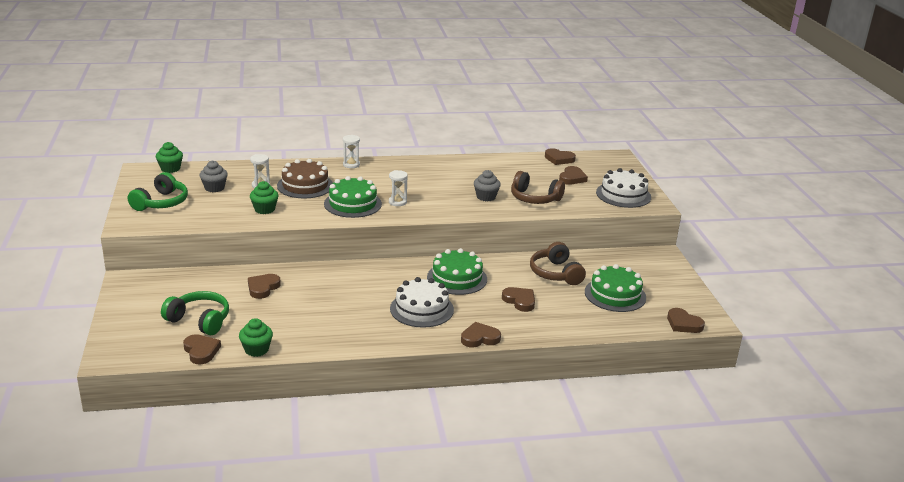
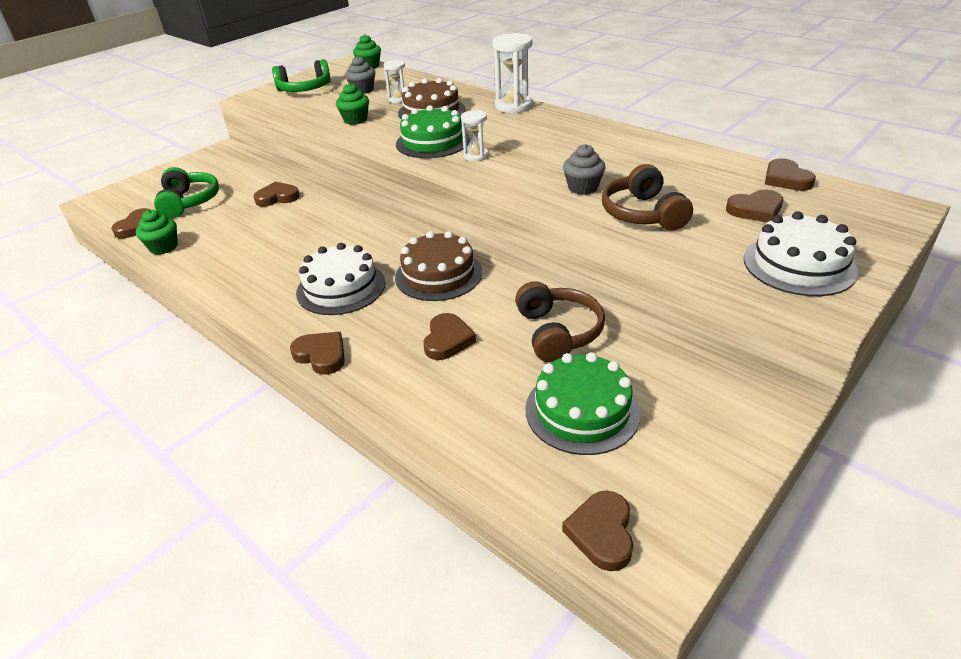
camera: 55 degrees right, 10 degrees up
(351, 165) = (513, 106): white hourglass -> white hourglass, size x1.73
(457, 278) = (438, 274): green cake -> brown cake
(555, 273) = (558, 332): brown headphones -> brown headphones turned 135 degrees clockwise

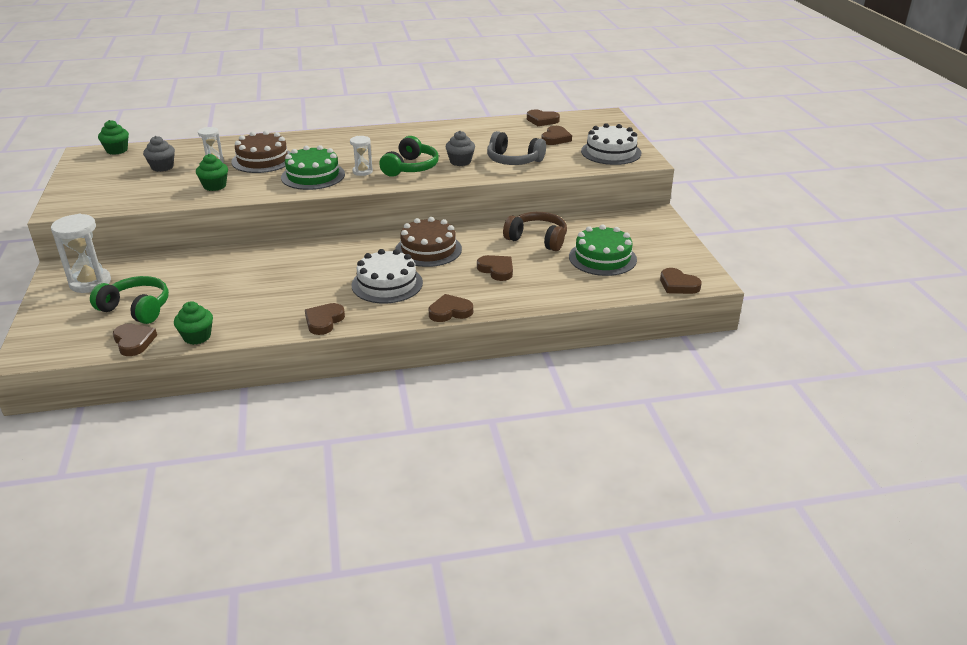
camera: 55 degrees left, 5 degrees down
(277, 197) = (212, 270): brown heart -> brown heart (324, 321)
(305, 89) = (101, 185): green headphones -> green headphones (411, 168)
(513, 106) = (315, 137): white hourglass -> white hourglass (90, 283)
(642, 214) = (513, 160): brown headphones -> grey headphones

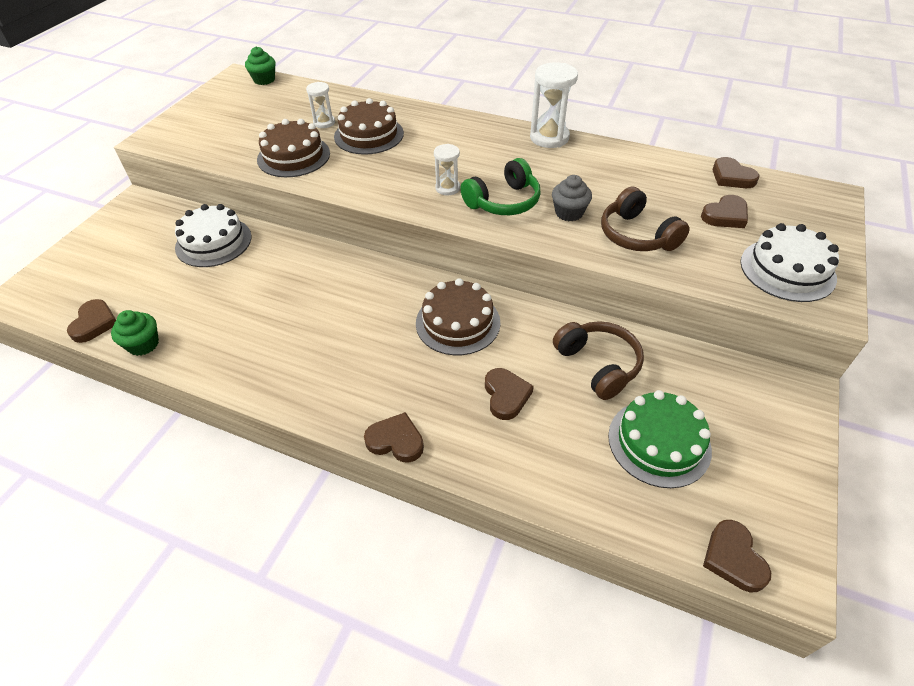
camera: 35 degrees right, 15 degrees up
(90, 283) = (137, 228): white hourglass -> white hourglass (549, 138)
(136, 309) = (137, 279): green headphones -> none
(162, 167) = (277, 114): grey cupcake -> none
(214, 186) = (293, 156): green cupcake -> brown cake
(313, 176) = (393, 176): green cake -> none
(324, 321) = (263, 383): brown heart -> none
(387, 284) = (370, 357): white cake -> white cake (213, 242)
(513, 160) = (636, 235): grey headphones -> brown headphones

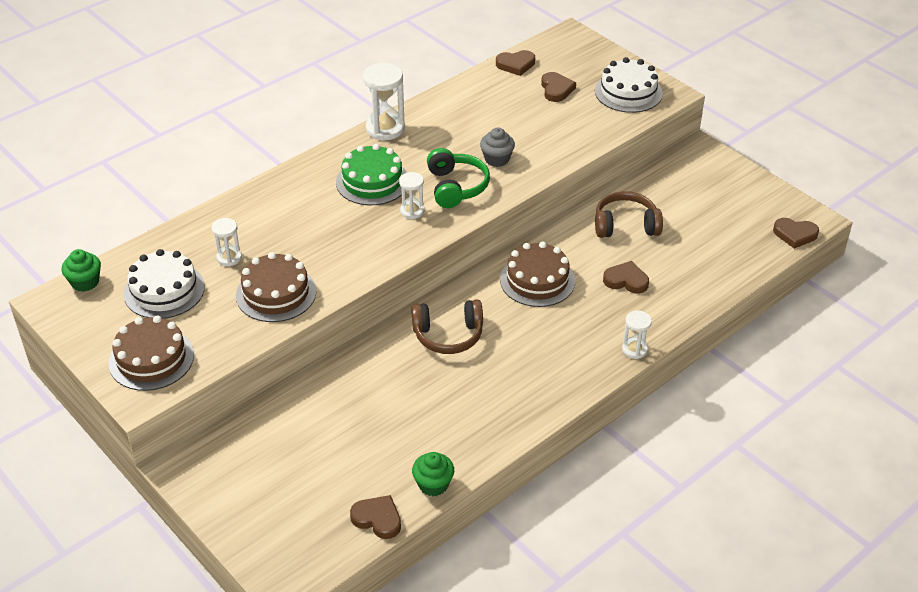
camera: 65 degrees left, 5 degrees down
(213, 242) = (311, 411): white cake -> white cake (164, 290)
(369, 135) = (282, 233): brown cake -> brown cake (151, 359)
(396, 441) = (634, 349): brown heart -> white hourglass
(636, 235) = (547, 138): brown headphones -> brown headphones (448, 335)
(659, 442) = (704, 227): green cake -> green cake (372, 181)

